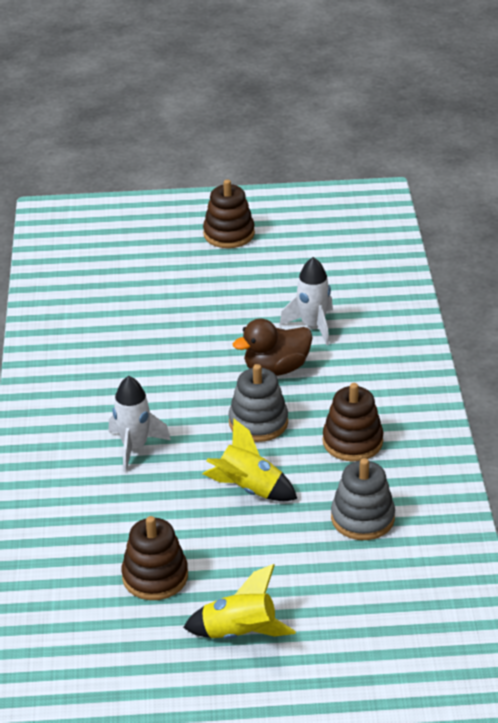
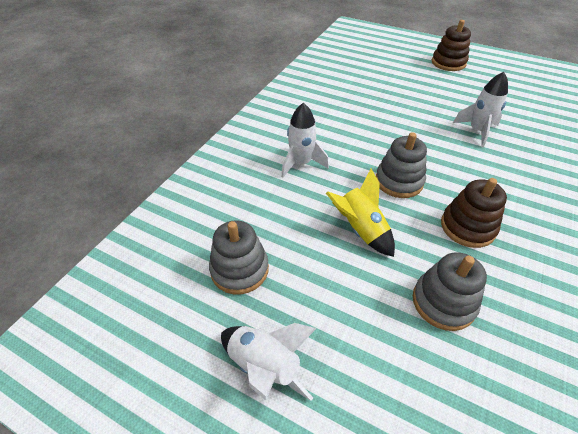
camera: 30 degrees right, 10 degrees up
(155, 576) = (239, 269): brown stacking toy -> grey stacking toy
(239, 633) = (264, 366): yellow rocket -> white rocket
(276, 369) = (434, 149): brown duck -> none

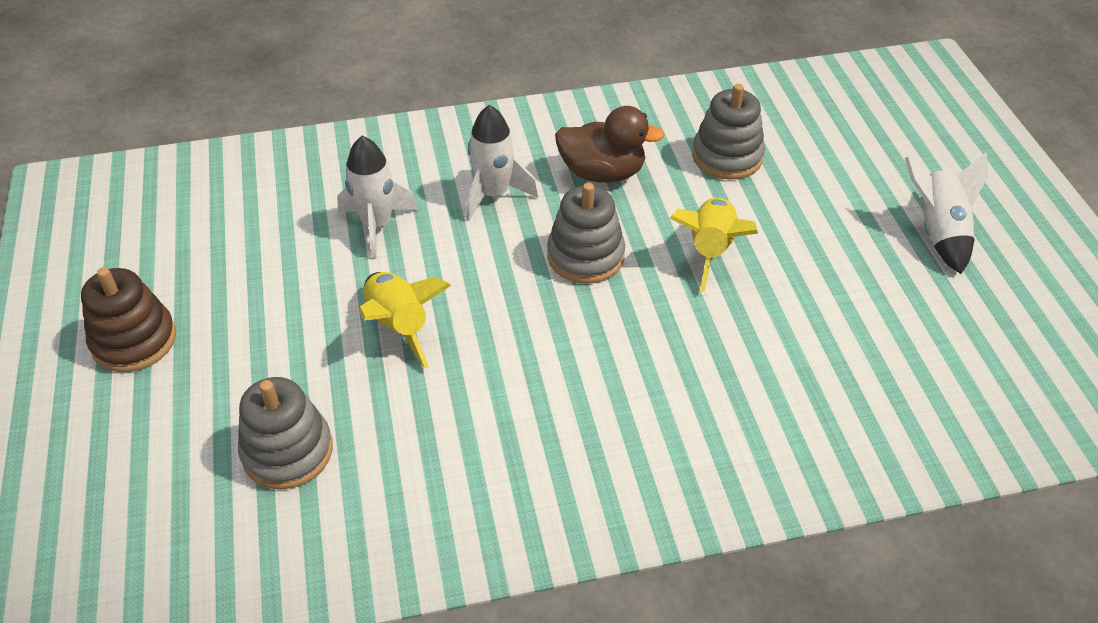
camera: 130 degrees left, 0 degrees up
(239, 269) = (889, 315): grey stacking toy -> grey stacking toy (287, 451)
(301, 163) = (663, 374): white rocket -> white rocket (493, 194)
(402, 112) = (399, 326): none -> yellow rocket
(467, 227) = (602, 173): brown stacking toy -> brown duck

